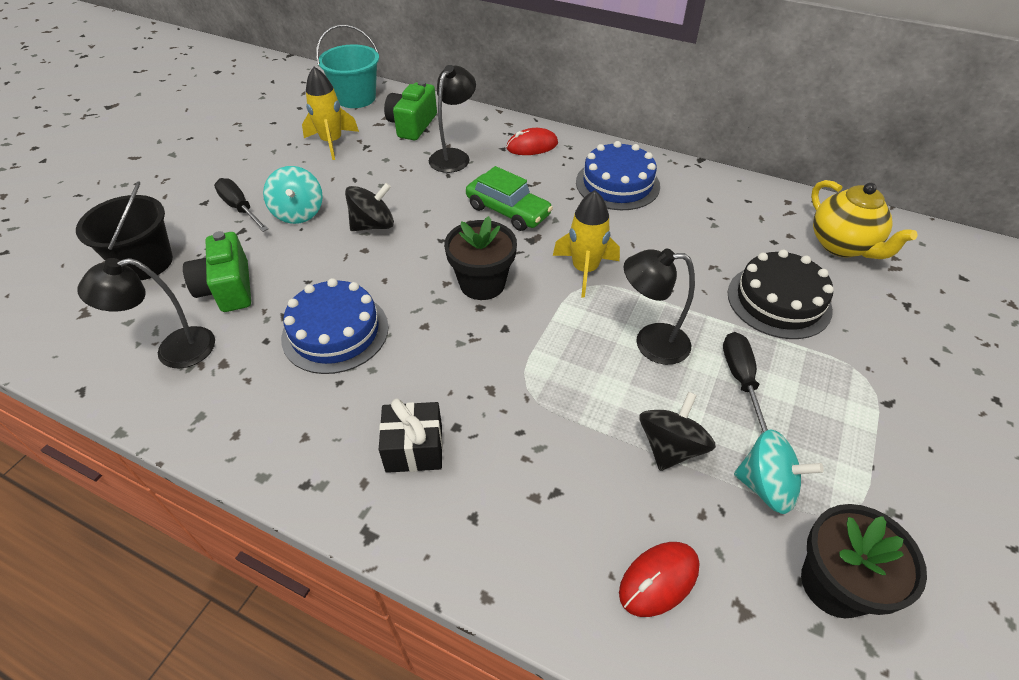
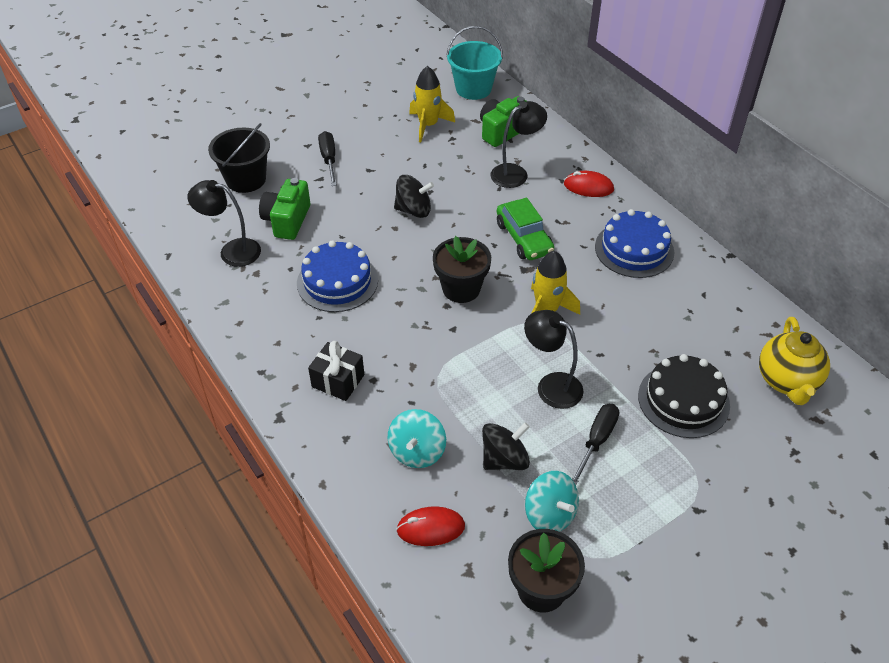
camera: 30 degrees right, 0 degrees up
(298, 212) = (367, 179): turquoise spinning top -> turquoise spinning top (417, 451)

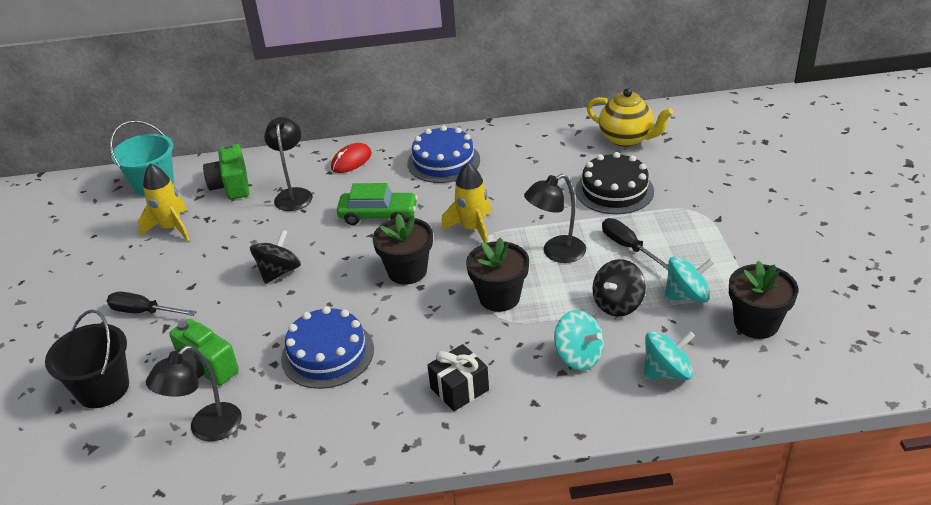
camera: 60 degrees left, 10 degrees down
(430, 528) = (667, 372): red mouse -> turquoise spinning top
(463, 365) = (499, 297): none -> black flower pot
(504, 459) = (618, 304): black spinning top -> black spinning top turned 135 degrees counterclockwise

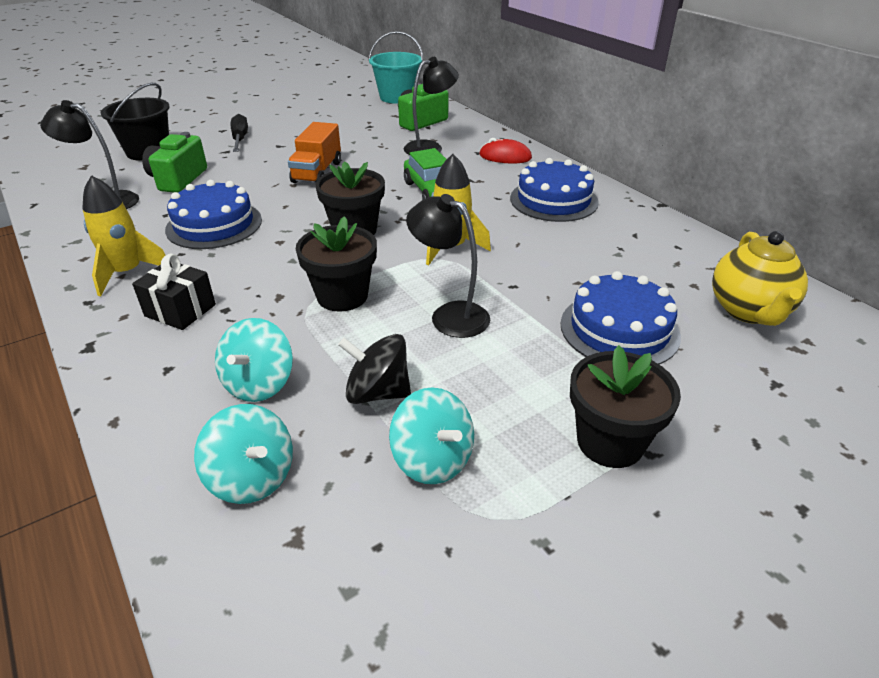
camera: 60 degrees right, 0 degrees up
(171, 228) = (347, 118): yellow rocket -> yellow rocket (127, 273)
(279, 272) = (317, 172): black spinning top -> orange truck
(614, 190) = (619, 329): black cake -> blue cake
(628, 247) = (505, 372): black screwdriver -> none
(756, 323) = (408, 566): black flower pot -> black flower pot (610, 442)

